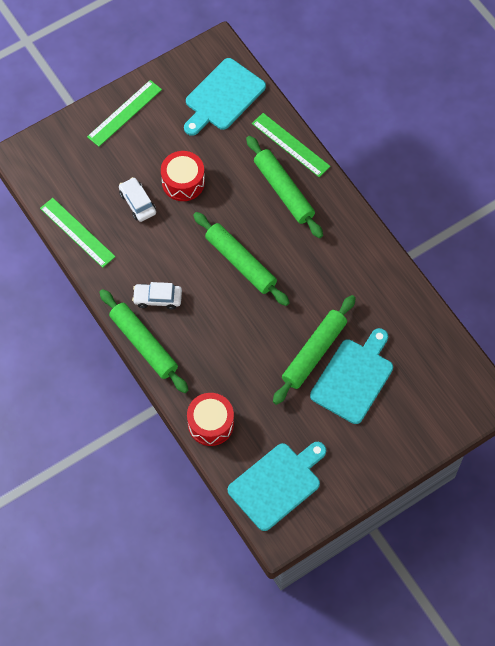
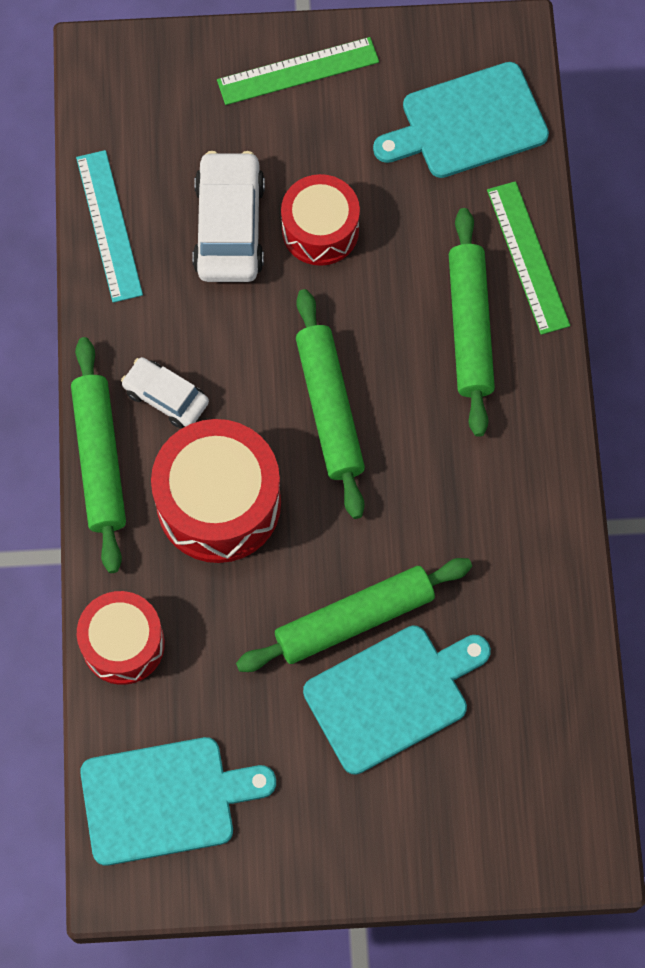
camera: 30 degrees right, 5 degrees up
(77, 232) = (109, 226): green ruler -> turquoise ruler
(137, 203) = (229, 227): white car -> white car, size x1.64
(215, 334) = (218, 503): none -> red drum

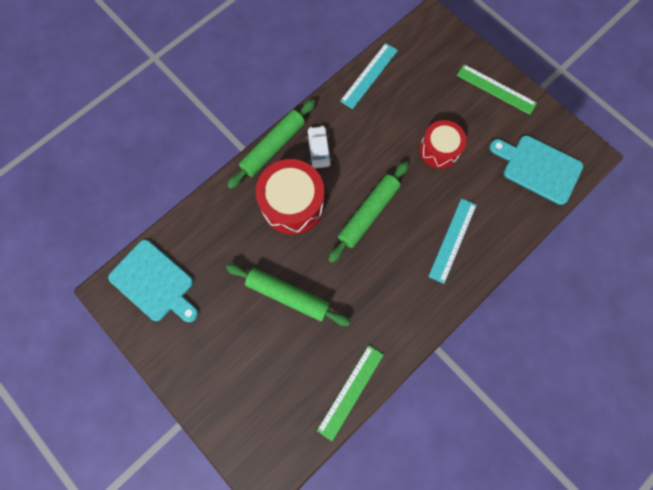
camera: 50 degrees right, 5 degrees up
(123, 644) = (206, 215): red drum -> none
(229, 227) = (409, 116): white car -> none
(392, 695) = (268, 337): turquoise cutting board -> none
(470, 327) = (452, 240): green rolling pin -> turquoise ruler
(527, 257) = (504, 238): green ruler -> green ruler (350, 391)

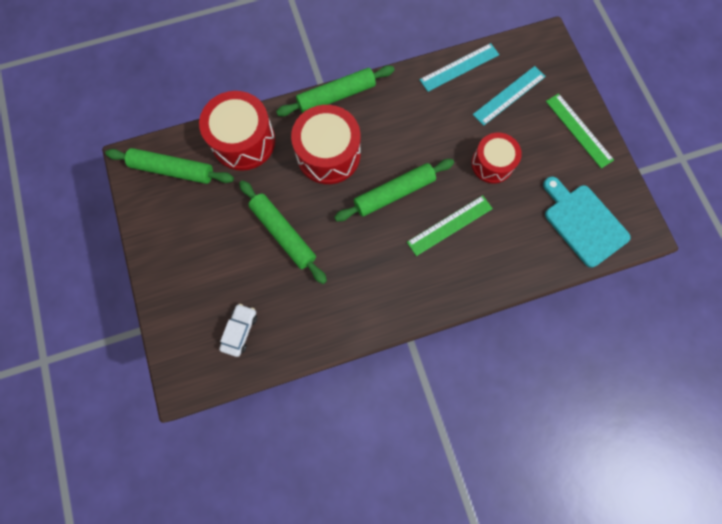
camera: 25 degrees right, 0 degrees up
(155, 282) = (173, 170): turquoise cutting board -> green rolling pin
(208, 226) = (243, 141): none -> red drum
(319, 150) = (377, 116): white car -> white car (240, 331)
(350, 391) = (296, 344): green ruler -> green ruler (449, 225)
(452, 240) = (462, 252): turquoise ruler -> turquoise ruler (509, 95)

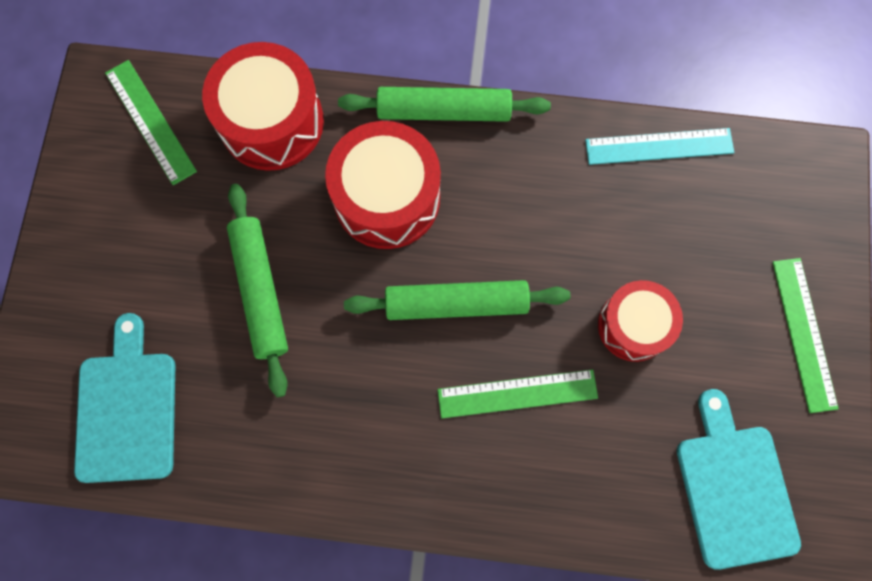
camera: 25 degrees right, 0 degrees up
(173, 170) = (150, 122): green rolling pin -> green ruler
(240, 331) = (127, 409): white car -> turquoise cutting board
(509, 95) = (717, 227): turquoise ruler -> none

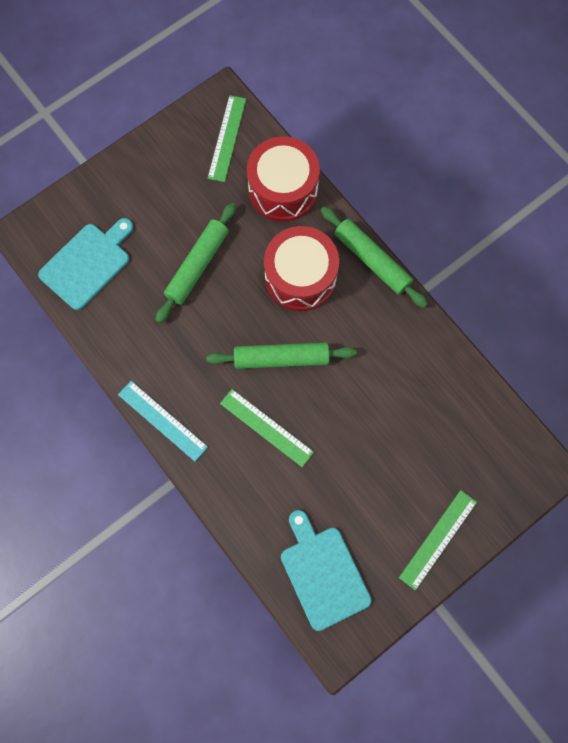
camera: 45 degrees right, 0 degrees up
(456, 304) = (281, 358): green rolling pin -> green rolling pin turned 45 degrees counterclockwise
(633, 326) = (356, 451): red drum -> none
(659, 146) = (463, 378): turquoise ruler -> turquoise ruler (162, 420)
(734, 488) = (323, 573): turquoise cutting board -> turquoise cutting board turned 60 degrees counterclockwise

